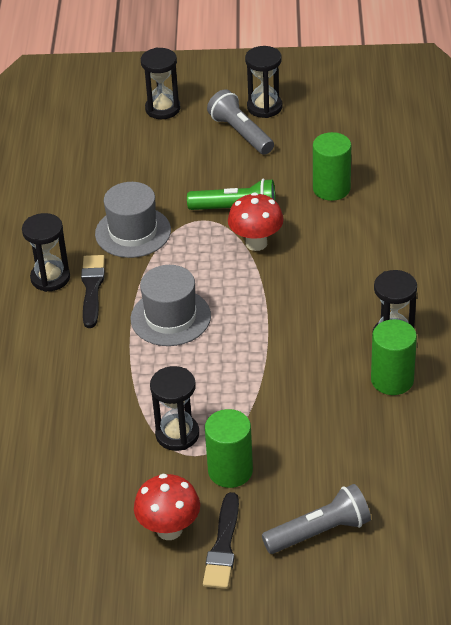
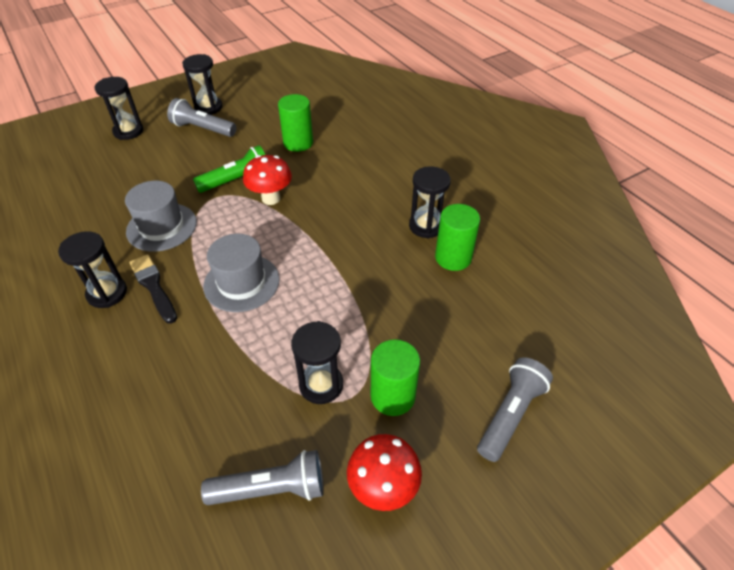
camera: 35 degrees left, 5 degrees up
(85, 488) = (271, 488): none -> grey flashlight
(223, 546) = (444, 477): black brush -> none

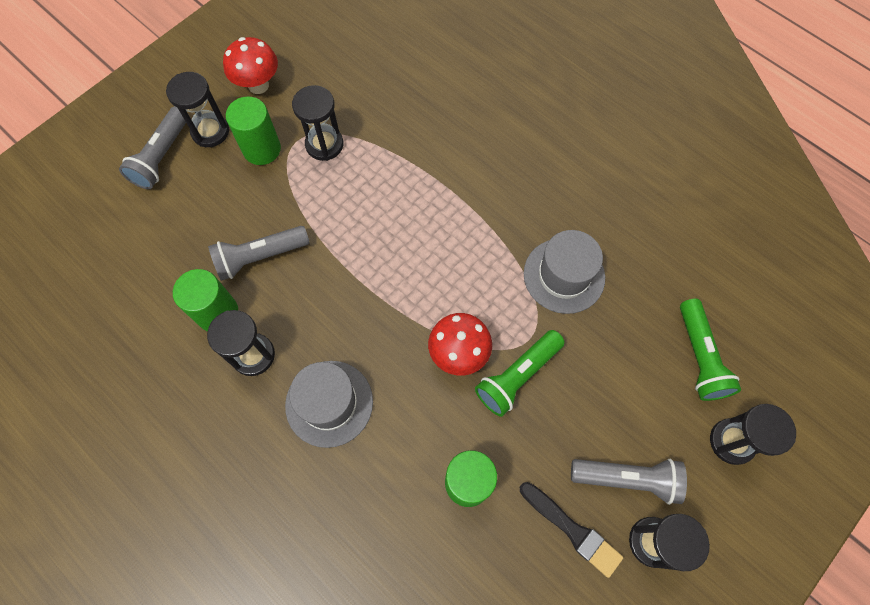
camera: 165 degrees right, 20 degrees up
(107, 293) = (562, 182): black hourglass -> black hourglass (210, 131)
(108, 167) = (699, 356): none -> green flashlight
(153, 286) = (522, 200): black brush -> black brush (572, 530)
(241, 282) = (437, 225): grey hat -> grey hat (329, 403)
(271, 488) = (338, 68): grey flashlight -> grey flashlight (260, 257)

